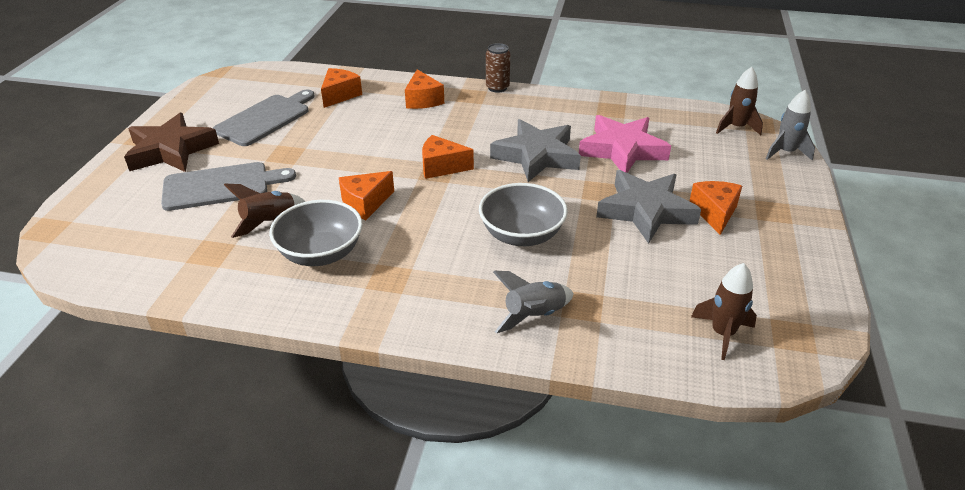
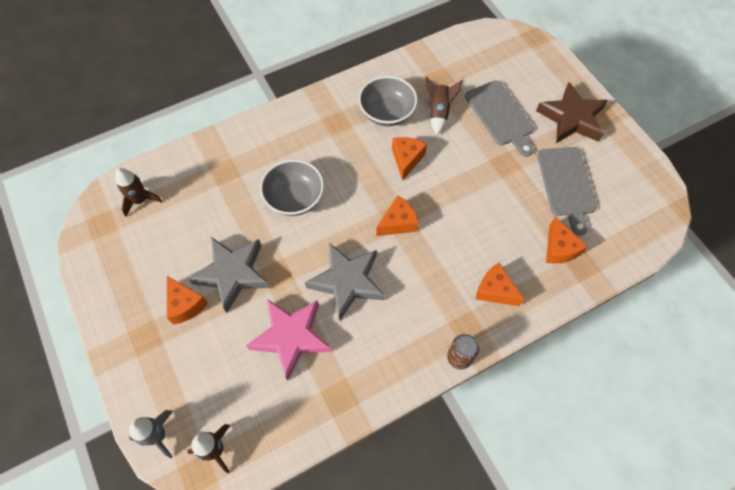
camera: 140 degrees right, 25 degrees up
(221, 186) = (500, 116): grey cutting board -> grey cutting board turned 60 degrees counterclockwise
(534, 315) = (244, 149): grey rocket -> none

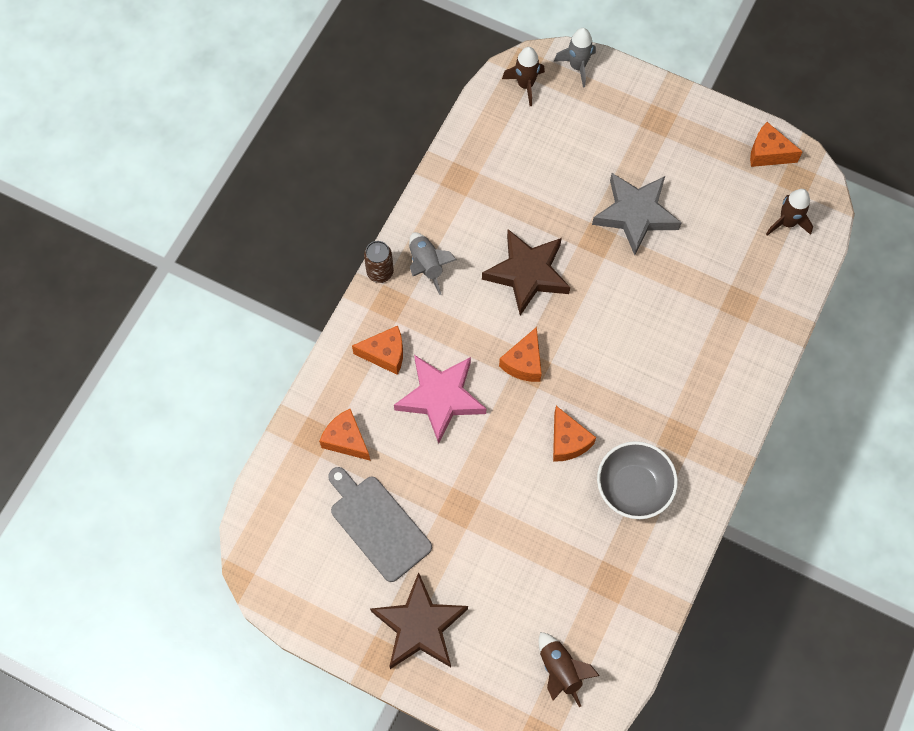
camera: 145 degrees right, 5 degrees up
(185, 305) = (651, 164): orange cheese -> orange cheese (768, 153)
(291, 337) = (537, 197): pink star -> pink star (440, 398)
(294, 198) = (645, 321): grey bowl -> none
(347, 282) = (527, 274): grey star -> brown star
(418, 339) = (427, 265): none -> grey rocket
(438, 112) = (577, 528): brown rocket -> brown rocket (560, 670)
(500, 116) = (504, 572): grey cutting board -> none

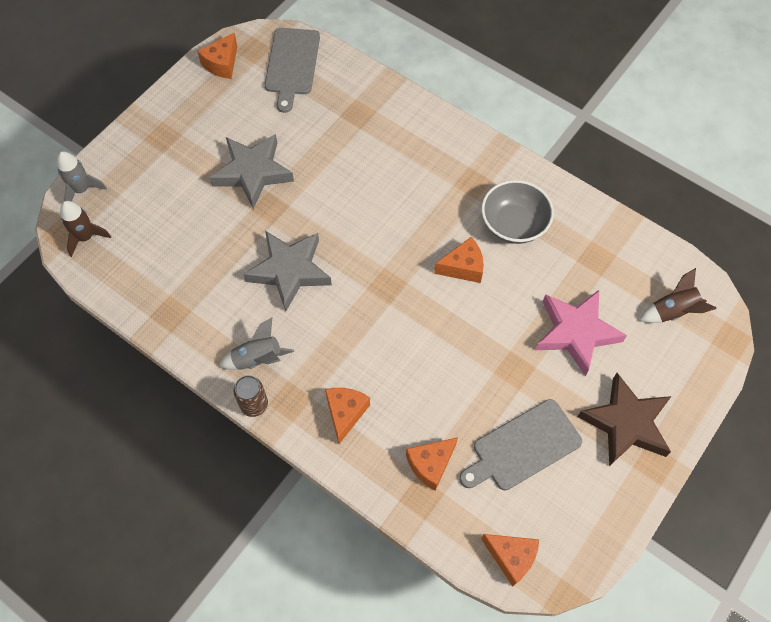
camera: 80 degrees left, 5 degrees down
(440, 398) = (402, 368): pink star -> pink star (576, 333)
(524, 363) = (380, 290): orange cheese -> orange cheese (511, 557)
(527, 274) = (290, 271): brown star -> grey star
(787, 222) = (292, 65): brown rocket -> grey cutting board

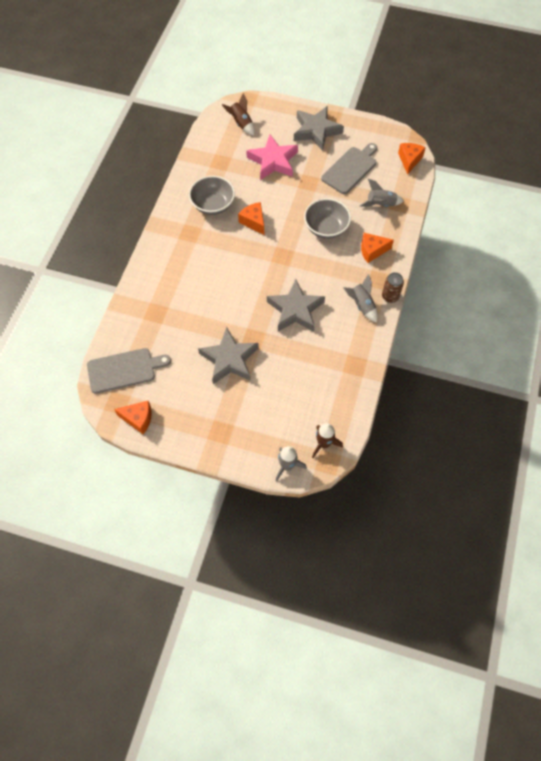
camera: 110 degrees left, 0 degrees up
(414, 362) = (326, 228): none -> grey bowl
(430, 464) = (380, 204): orange cheese -> grey rocket
(522, 447) = (350, 169): grey cutting board -> grey cutting board turned 90 degrees counterclockwise
(626, 423) = (316, 131): brown star -> grey star

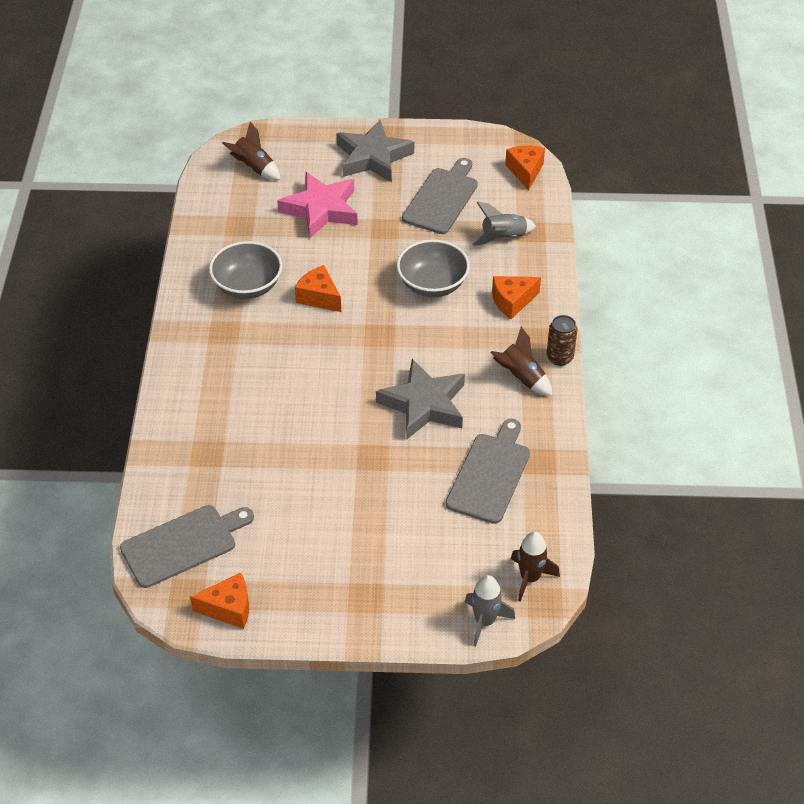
camera: 15 degrees left, 15 degrees down
(229, 359) = (345, 493): grey star -> none
(321, 367) = (490, 474): none -> grey cutting board
(361, 305) = (521, 378): grey rocket -> brown rocket

